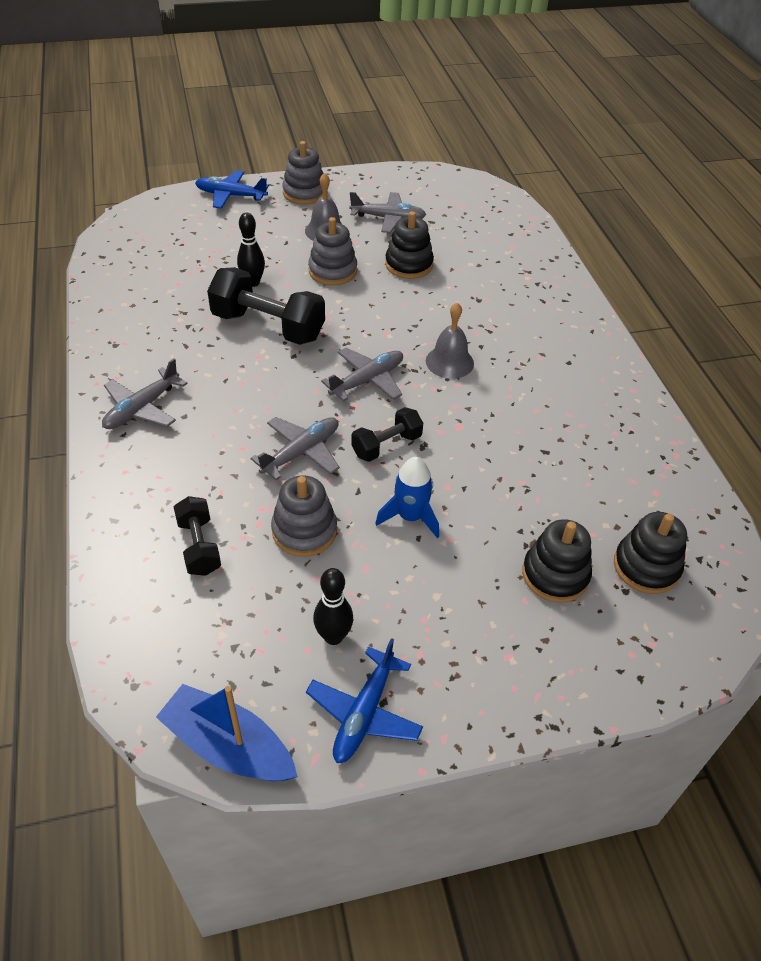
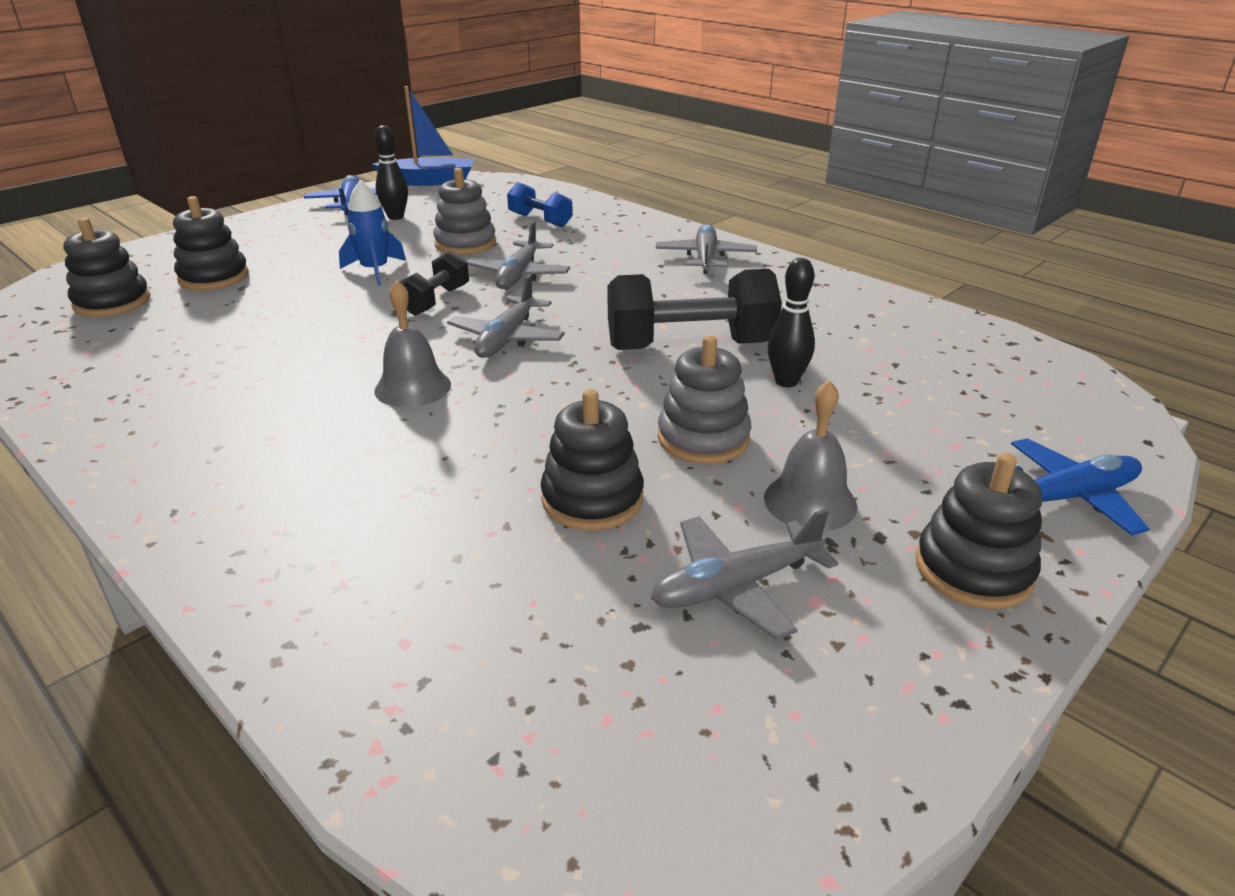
camera: 150 degrees right, 15 degrees down
(199, 546) = (540, 220): black dumbbell -> blue dumbbell
(304, 193) = (973, 570): grey stacking toy -> black stacking toy

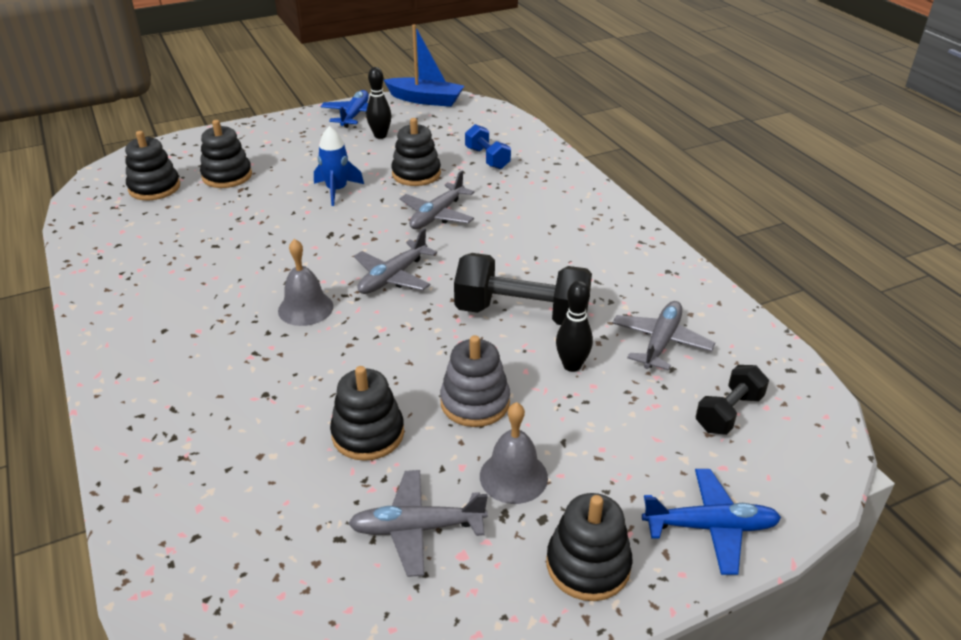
camera: 20 degrees right, 5 degrees up
(435, 301) = (363, 229): black dumbbell -> black dumbbell (728, 413)
(465, 244) = (416, 174): grey stacking toy -> black stacking toy
(705, 258) = (594, 225): grey plane -> grey plane (661, 342)

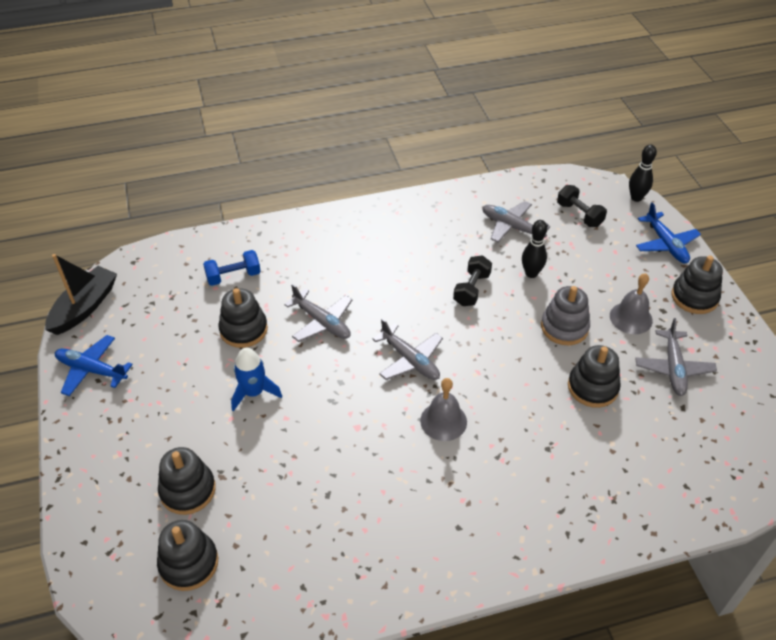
camera: 80 degrees left, 10 degrees up
(380, 136) = (151, 351): black bowling pin -> black bowling pin (636, 198)
(425, 100) = (85, 307): blue boat -> black boat
(521, 314) = (472, 289): black dumbbell -> black dumbbell, size x0.56
(710, 527) = (666, 244): blue plane -> blue plane turned 150 degrees clockwise

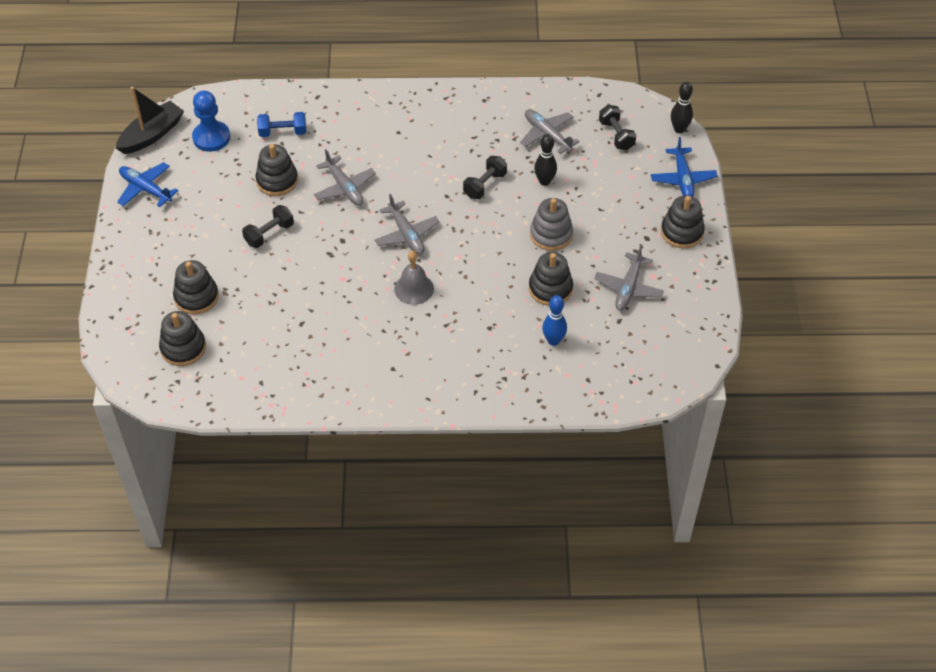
camera: 15 degrees right, 5 degrees up
(154, 297) = (211, 137): none -> blue pawn
(254, 392) = (269, 234): blue rocket -> black dumbbell
(625, 447) = (553, 340): none -> blue bowling pin
(631, 318) = (614, 238): grey bell -> none

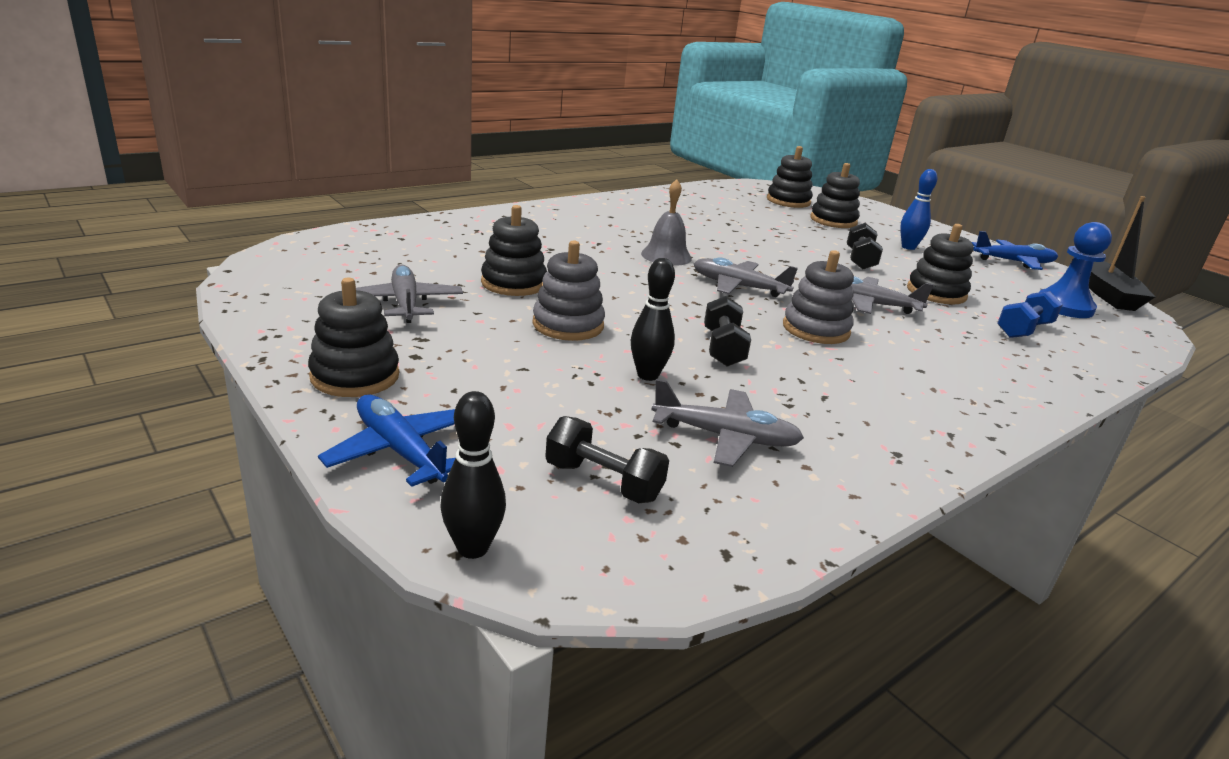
camera: 140 degrees right, 25 degrees down
(412, 179) = (816, 329): none -> grey stacking toy
(553, 340) = (468, 252): blue bowling pin -> blue bowling pin (908, 247)

